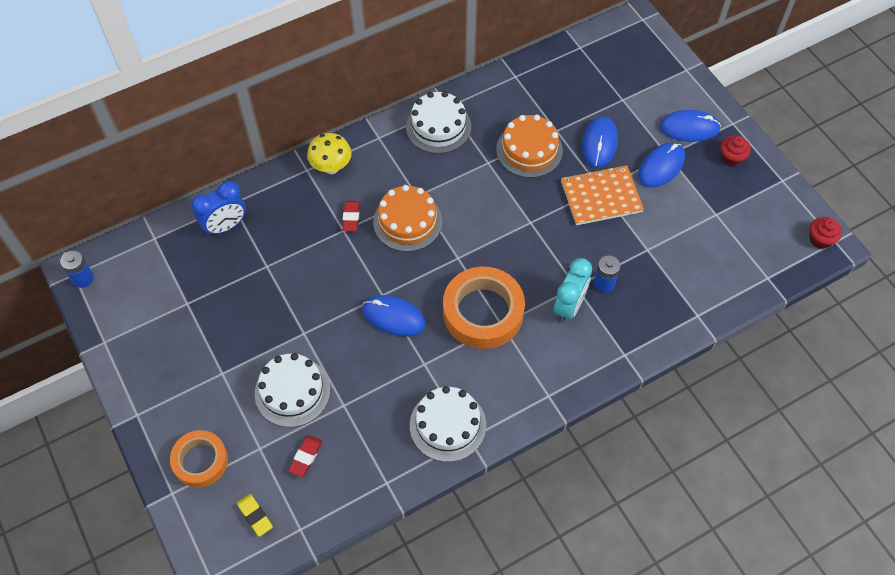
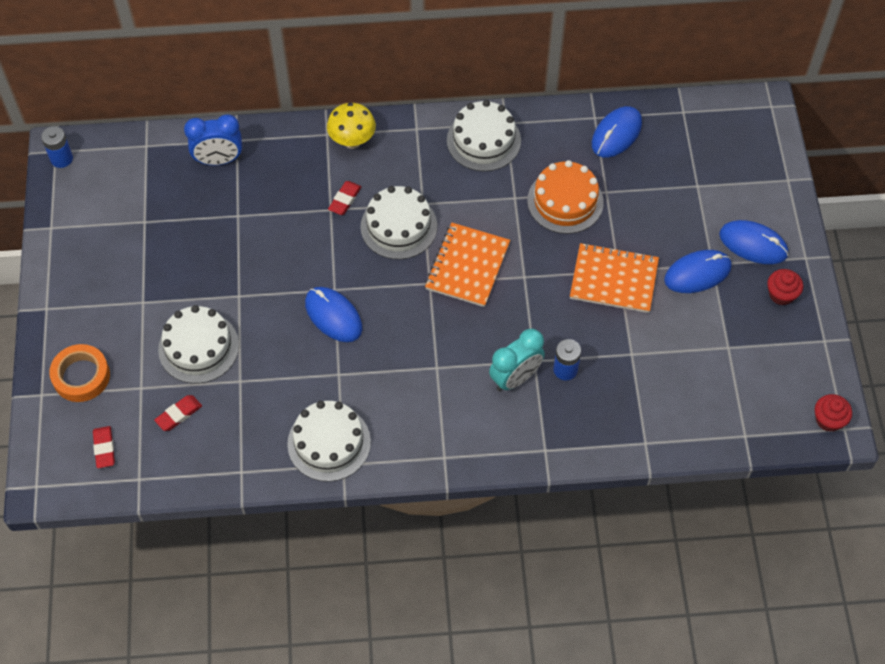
camera: 25 degrees right, 0 degrees up
(255, 516) = (104, 448): yellow eraser -> red eraser
(407, 222) = (399, 226): orange cake -> white cake
(481, 232) = (467, 266): none -> orange notebook
(483, 312) = (424, 348): orange tape -> none
(599, 143) = (644, 223): blue mouse -> blue mouse (616, 134)

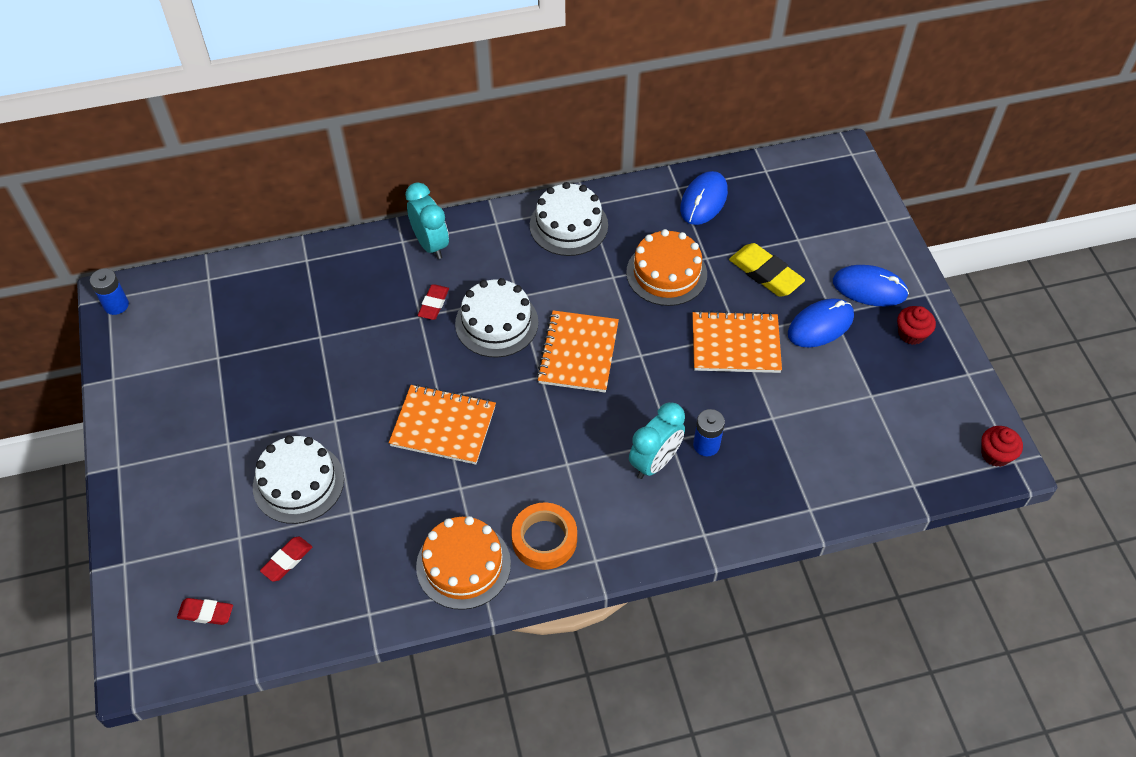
camera: 10 degrees left, 5 degrees down
(81, 376) = (168, 535): orange tape -> orange tape (544, 539)
(104, 448) = (206, 613): red eraser -> red eraser turned 60 degrees counterclockwise
(219, 160) = (290, 283): blue clock -> none
(329, 443) = (463, 565): white cake -> orange cake
(333, 316) = (443, 426): blue mouse -> orange notebook
(352, 141) = (431, 244): yellow mushroom -> turquoise clock
(658, 215) = (765, 273): none -> yellow eraser

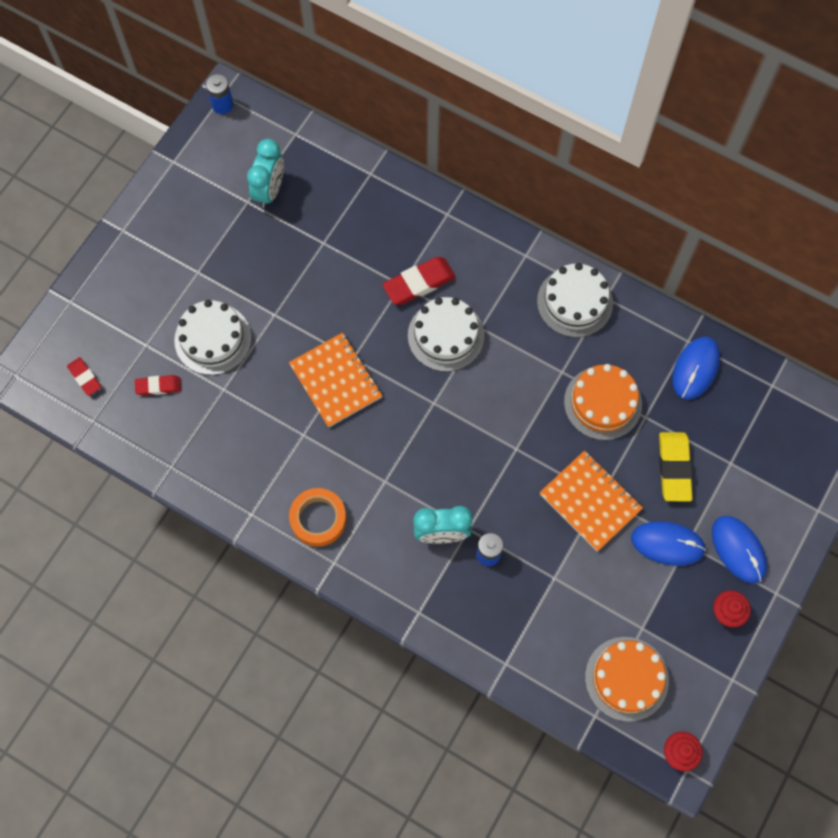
camera: 45 degrees right, 15 degrees up
(431, 244) = (464, 233): turquoise clock -> turquoise clock (269, 190)
(434, 304) = (419, 283): red eraser -> red eraser, size x1.66
(463, 565) = (254, 488): orange cake -> orange cake (626, 678)
(578, 353) = (476, 408): orange notebook -> none
(704, 200) = (695, 369): blue mouse -> blue mouse turned 45 degrees counterclockwise

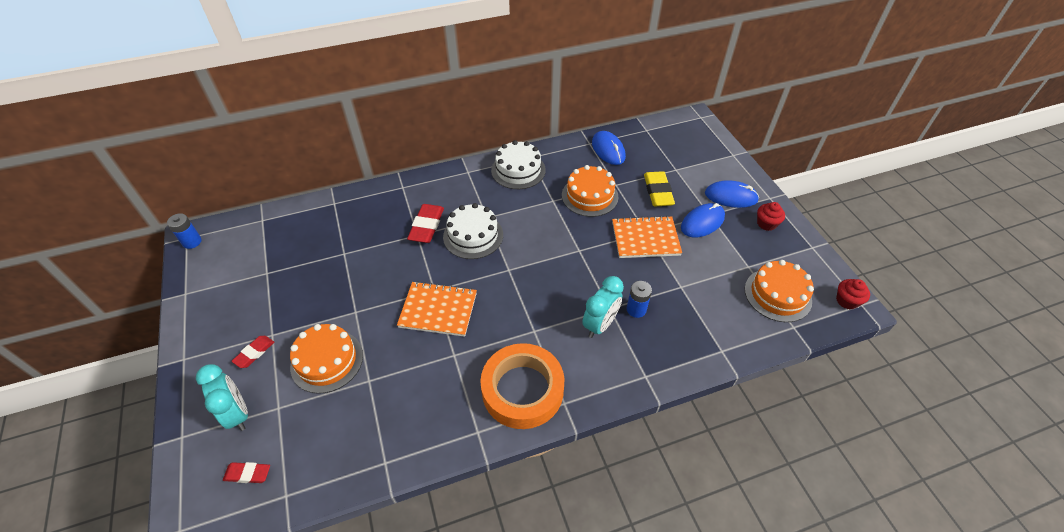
camera: 50 degrees left, 20 degrees down
(158, 386) = (317, 424): red eraser -> red eraser (254, 353)
(213, 339) = (327, 361): white cake -> orange cake
(269, 190) = (276, 257): turquoise clock -> turquoise clock (237, 413)
(318, 519) = (522, 390): orange tape -> orange tape, size x1.59
(674, 468) = (658, 192): yellow eraser -> yellow eraser turned 45 degrees clockwise

